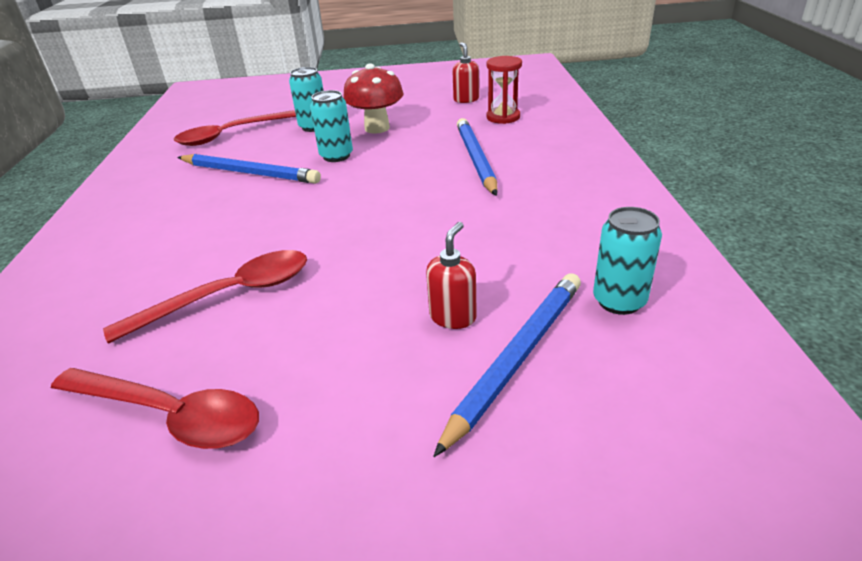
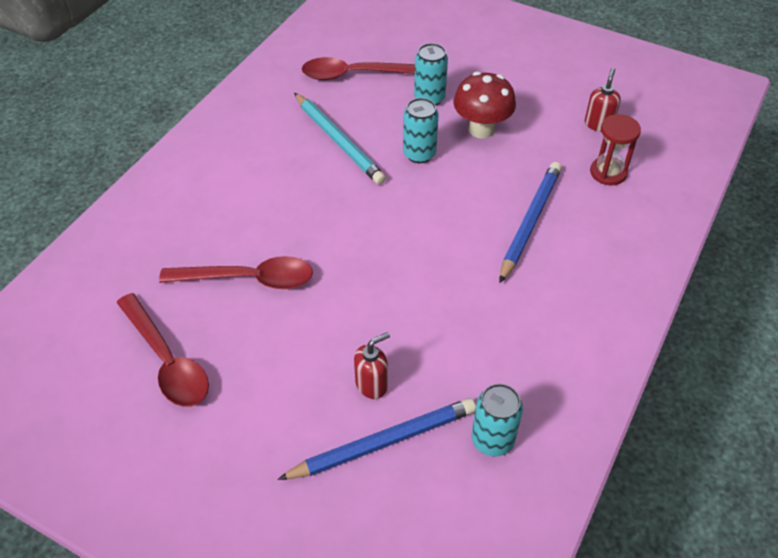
camera: 30 degrees right, 15 degrees up
(250, 173) = (339, 141): blue pencil -> turquoise pencil

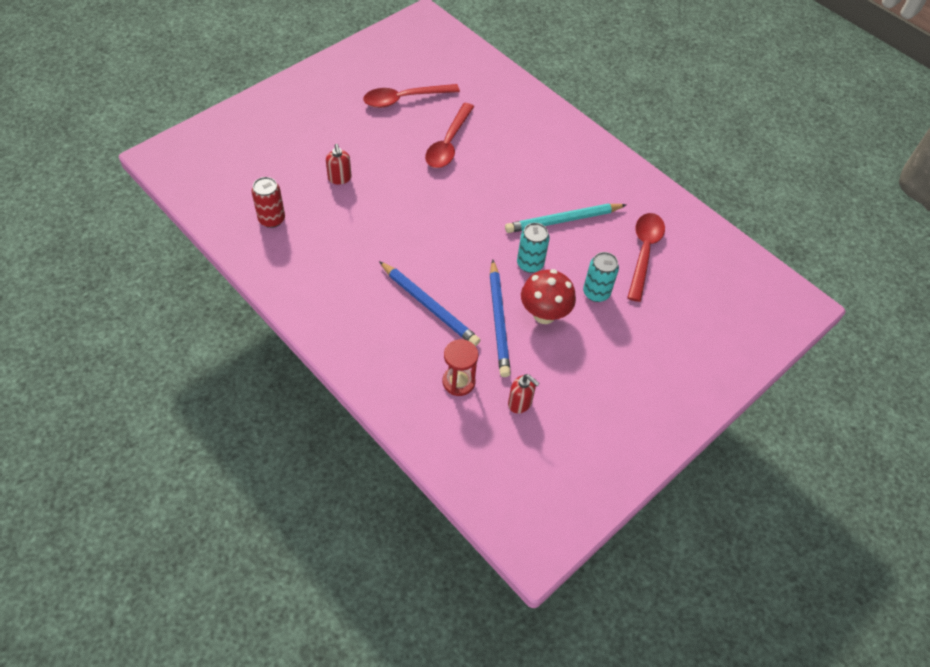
camera: 105 degrees right, 5 degrees up
(383, 442) = (299, 172): blue pencil -> blue pencil (499, 320)
(492, 440) = (272, 219): turquoise can -> red can

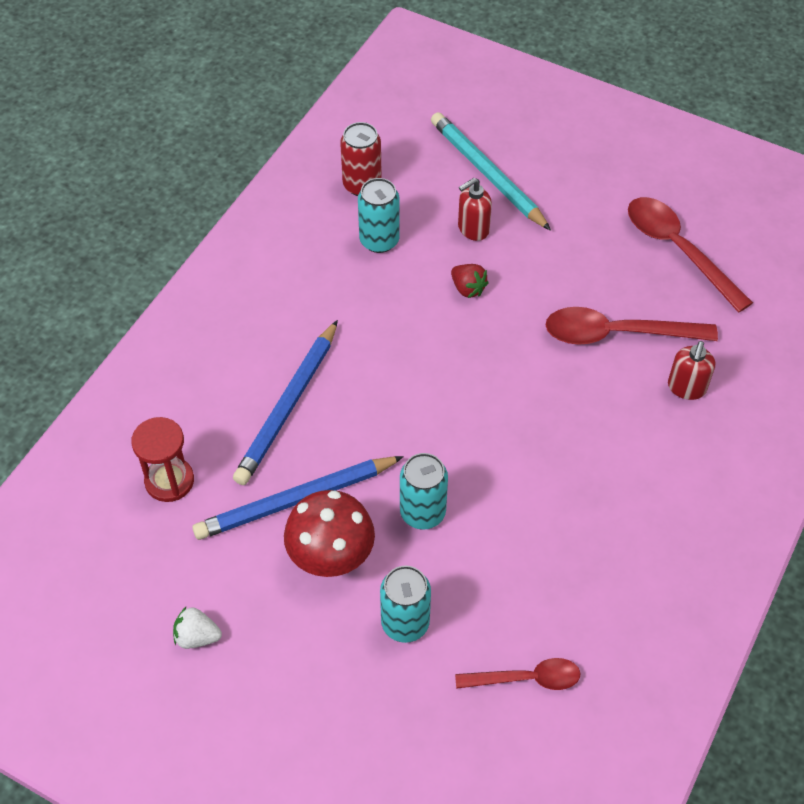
camera: 75 degrees right, 0 degrees up
(323, 224) = (379, 240): none -> turquoise can
(384, 195) = (468, 288): none -> red strawberry
(520, 403) = (157, 569): red soap dispenser -> red soap dispenser (686, 388)
(563, 220) = (537, 536): turquoise pencil -> turquoise pencil (487, 174)
(573, 393) = (197, 636): none -> white strawberry
(644, 252) = (527, 679): red spoon -> red spoon, size x0.62

